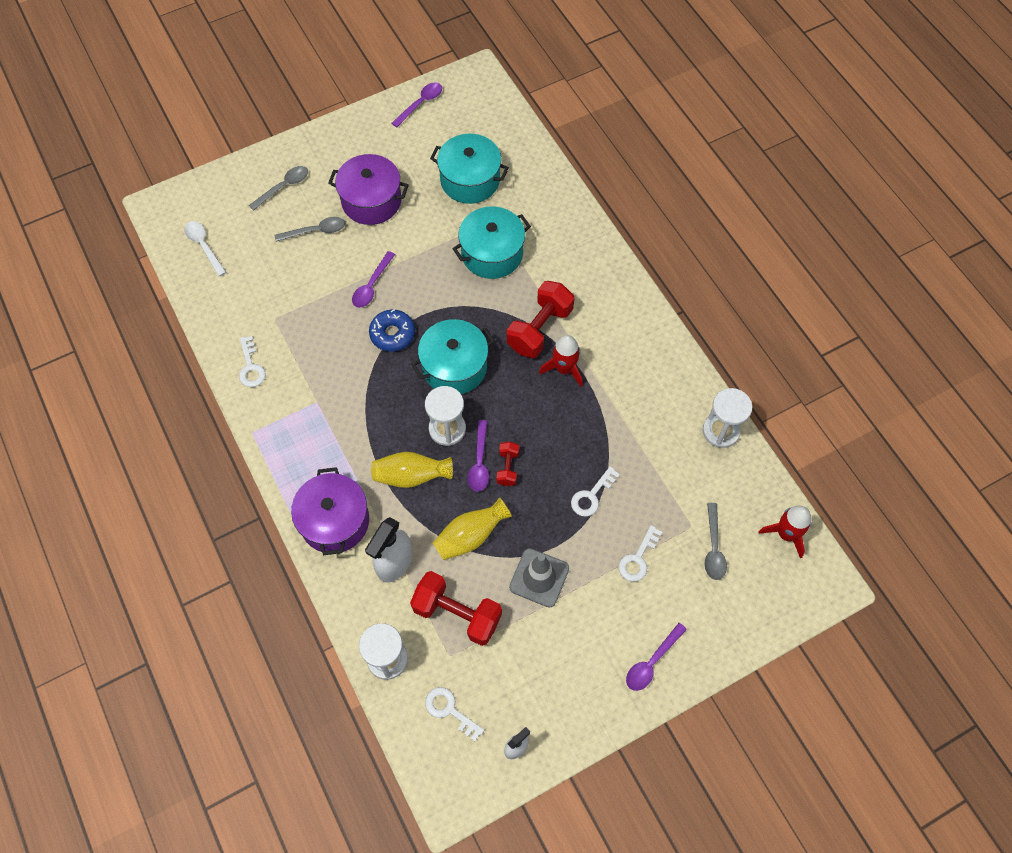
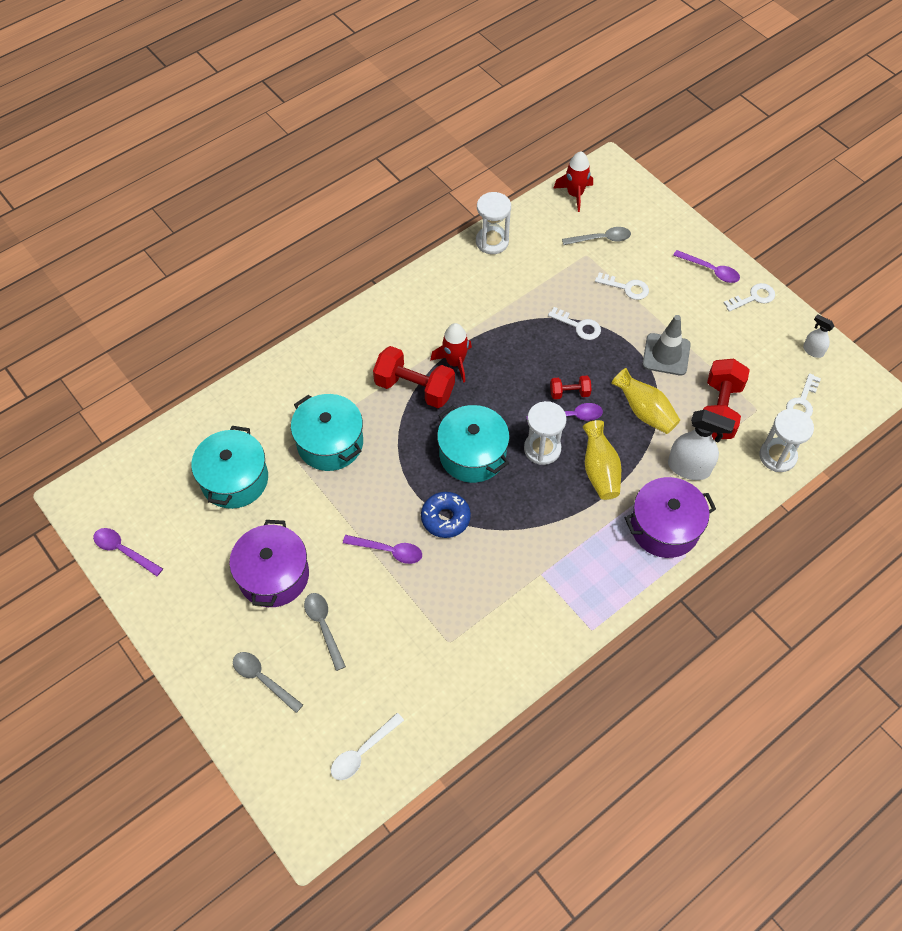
camera: 100 degrees left, 5 degrees down
(251, 367) = (514, 651): white key -> white key (753, 297)

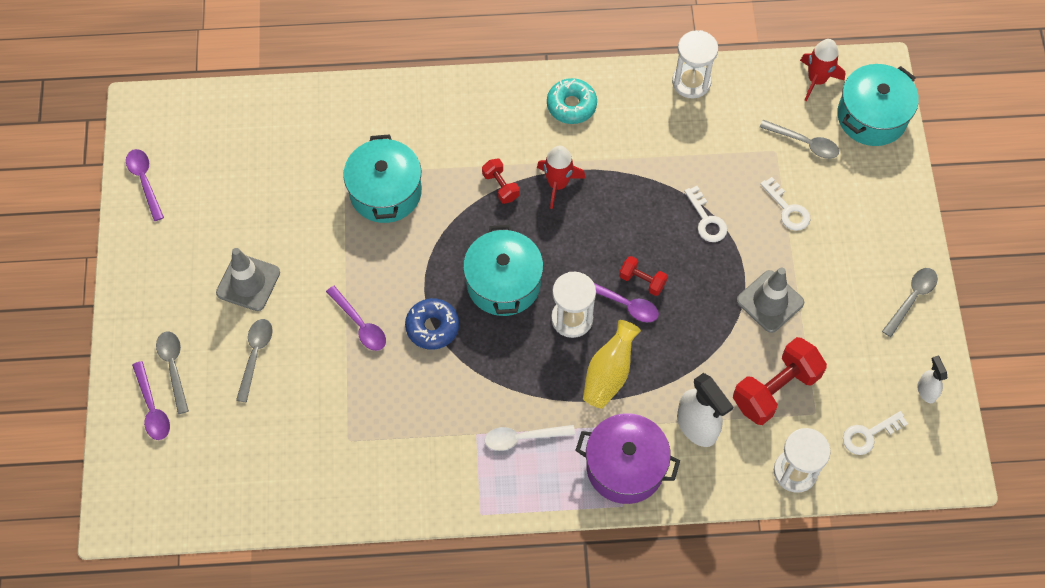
camera: 35 degrees right, 5 degrees up
(234, 479) = (279, 174): turquoise pot -> turquoise pot (872, 116)
(273, 575) = (248, 282): purple pot -> grey traffic cone
(362, 752) = (206, 484): white spoon -> white spoon (522, 438)
(414, 388) = (500, 186): red dumbbell -> red dumbbell, size x0.51
(420, 304) = (571, 105): none -> turquoise donut
(644, 411) = (700, 344): yellow vase -> none
(710, 270) = (891, 243): purple spoon -> purple spoon (152, 408)
(753, 297) = (912, 298): white key -> grey spoon

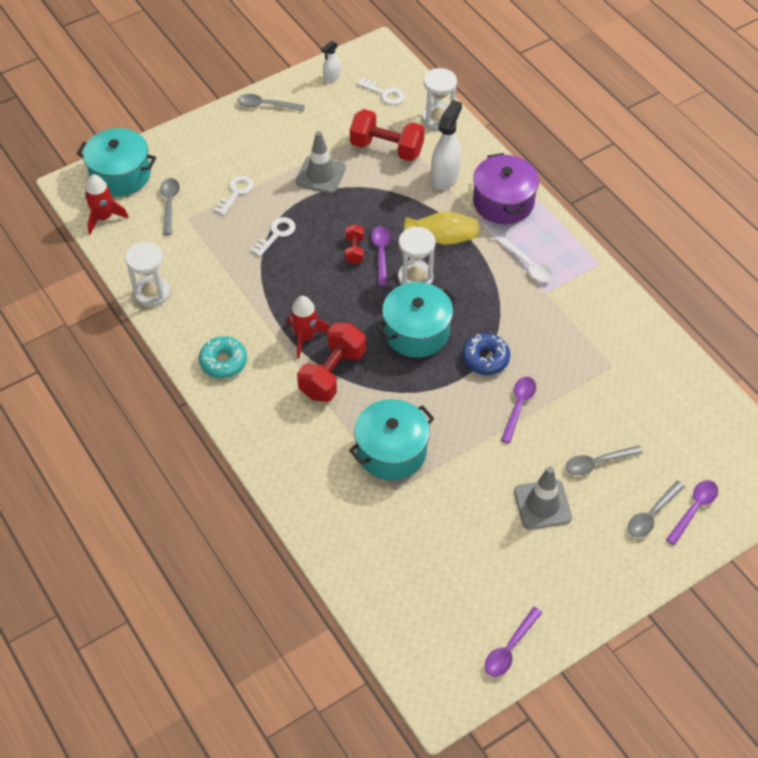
camera: 120 degrees left, 10 degrees down
(500, 186) = (332, 374): red dumbbell -> red dumbbell, size x1.94

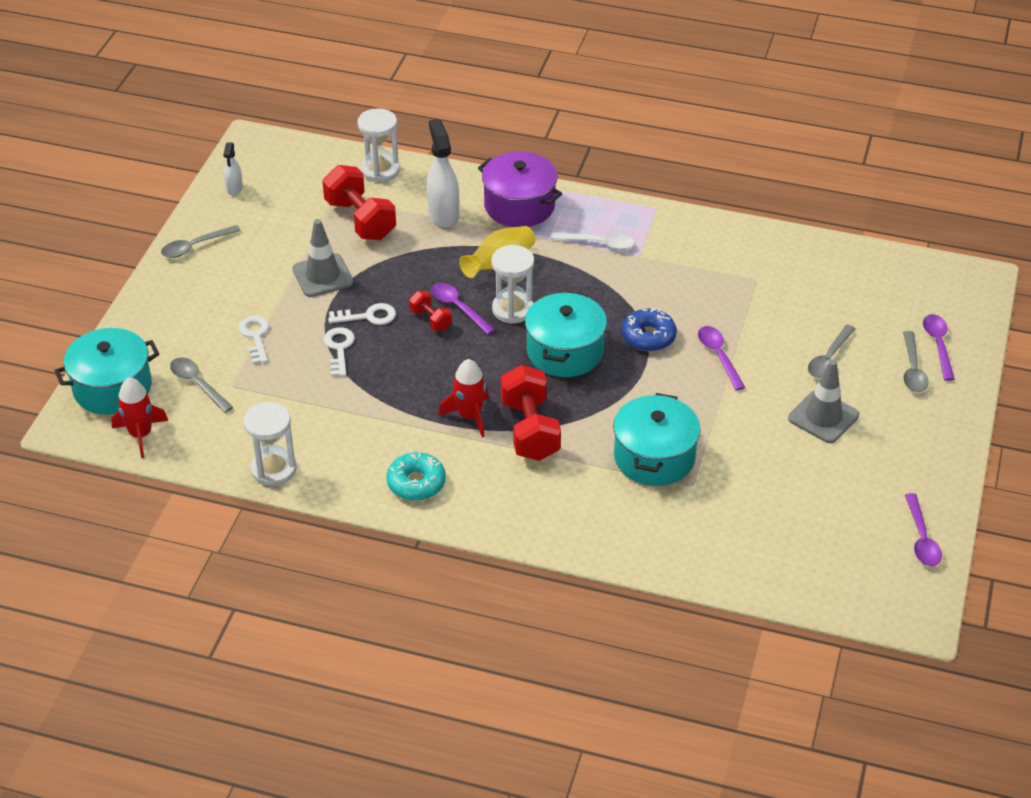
camera: 40 degrees left, 10 degrees down
(384, 94) = (303, 176): white key -> white key (368, 316)
(386, 148) = (360, 220): red dumbbell -> red dumbbell turned 75 degrees clockwise

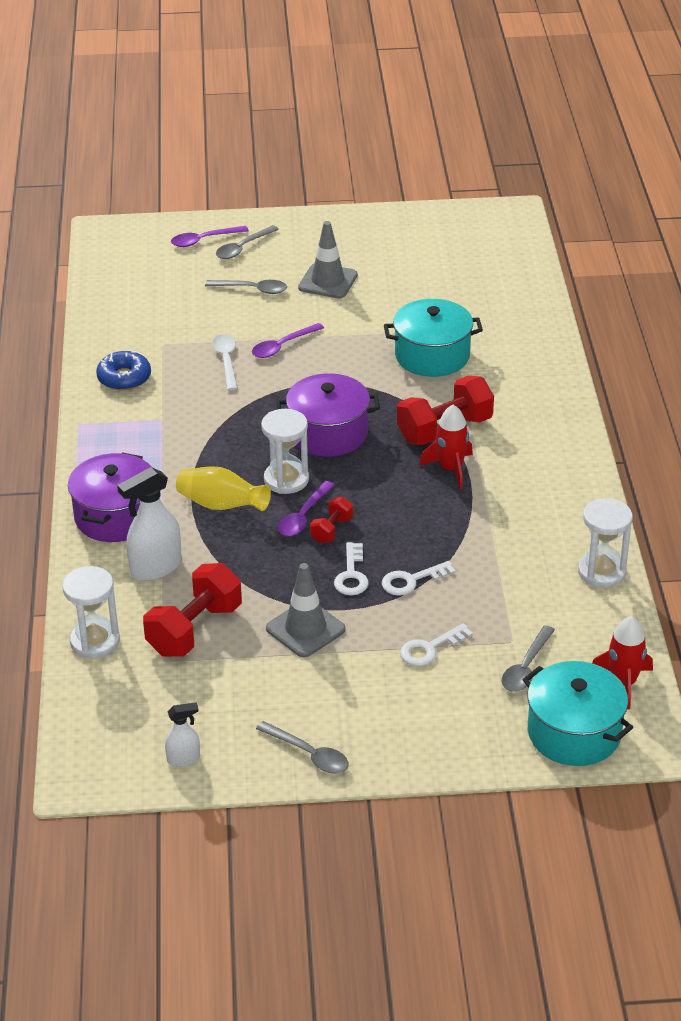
camera: 110 degrees left, 5 degrees down
(368, 316) = (351, 575): white key -> white key turned 150 degrees counterclockwise
(416, 483) = (555, 478): turquoise donut -> none
(565, 351) = (328, 433): turquoise pot -> purple pot
(599, 243) = (154, 448): white spoon -> white spoon (226, 361)
(648, 336) = (279, 389): blue donut -> blue donut (124, 378)
(912, 370) = (242, 248): grey spoon -> grey spoon turned 150 degrees clockwise
(921, 539) = (434, 220): purple spoon -> none

